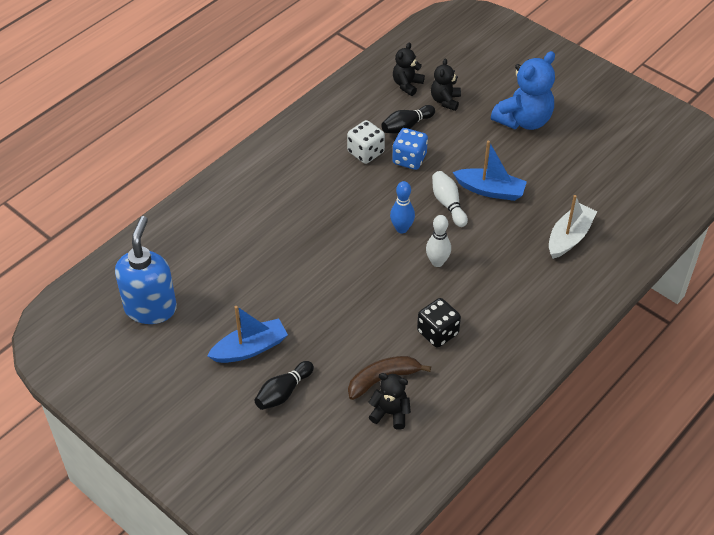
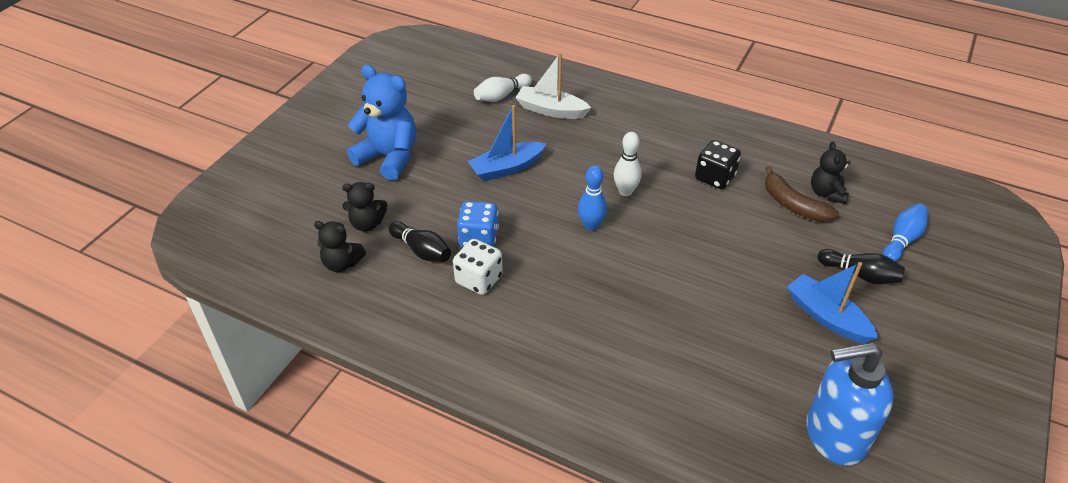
camera: 105 degrees left, 5 degrees down
(311, 445) = (902, 240): none -> blue bowling pin
(448, 204) = (539, 196): white bowling pin -> white bowling pin (501, 96)
(490, 190) = (506, 168): blue boat -> blue boat turned 120 degrees counterclockwise

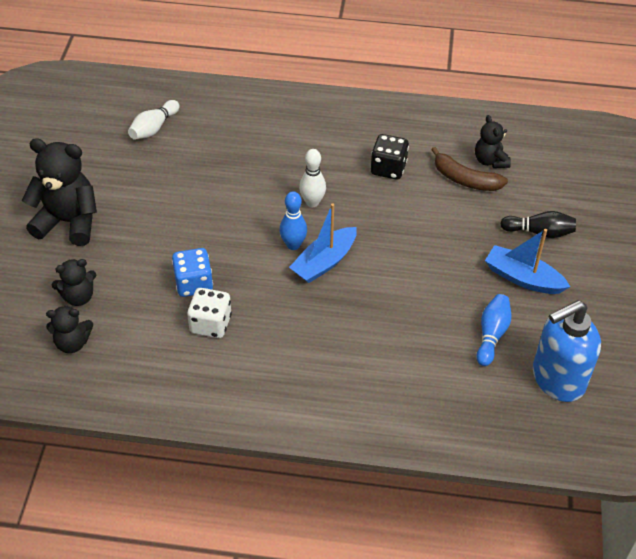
camera: 20 degrees left, 5 degrees up
(389, 157) = (68, 222): blue teddy bear -> black teddy bear
(422, 250) = (144, 310): black bowling pin -> none
(506, 168) = (191, 205): blue boat -> blue boat (324, 262)
(551, 110) = (209, 133): white boat -> none
(902, 240) = (564, 191): blue bowling pin -> blue bowling pin (491, 335)

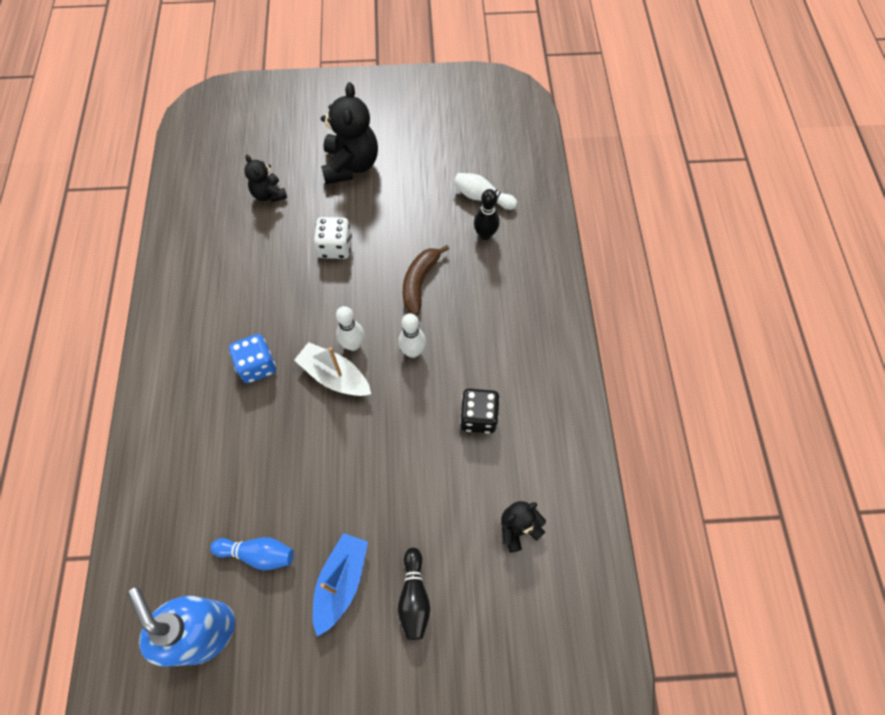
camera: 80 degrees right, 15 degrees up
(72, 343) = (221, 203): black teddy bear -> none
(194, 284) = (293, 273): blue dice -> blue dice (257, 366)
(199, 133) = (485, 235): none -> black bowling pin
(210, 324) = (249, 296): white dice -> white dice (335, 247)
(293, 245) = (353, 345): blue bowling pin -> white bowling pin
(324, 262) = (334, 376): blue boat -> white boat
(465, 179) = (480, 502): brown banana -> brown banana (419, 282)

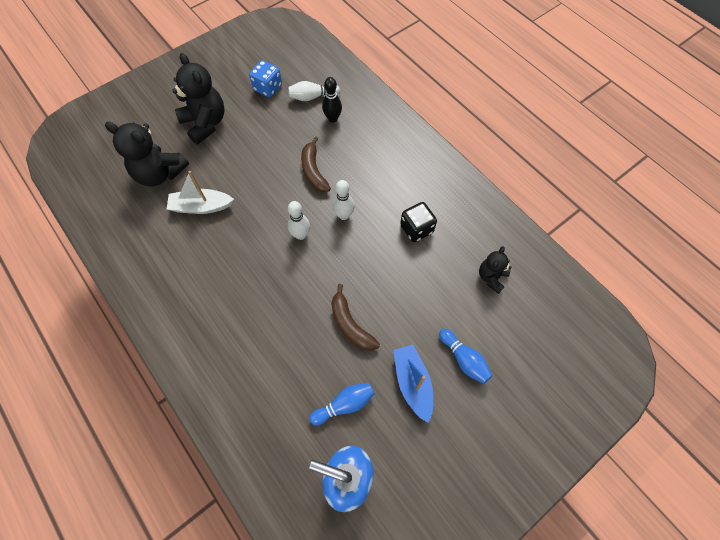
camera: 35 degrees left, 0 degrees up
(257, 366) = (244, 288): blue dice -> blue dice (268, 88)
(269, 194) = (160, 173): black teddy bear -> black teddy bear, size x1.79
(328, 474) = (350, 324): none -> brown banana
(334, 376) = (304, 262): white boat -> white boat (201, 207)
(335, 247) = (238, 181): white dice -> none
(414, 597) = (464, 359): black bowling pin -> blue bowling pin

